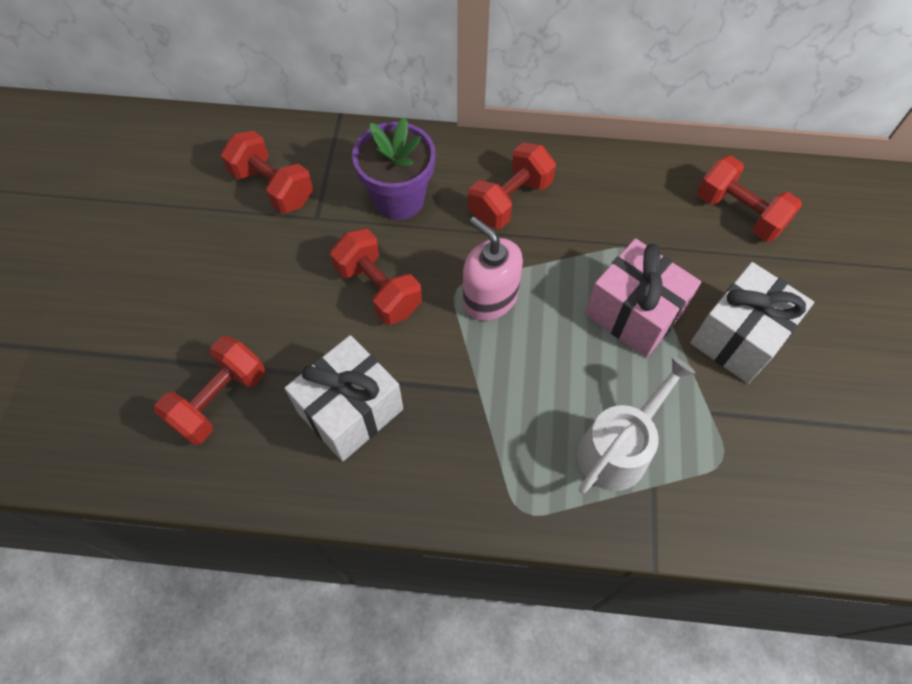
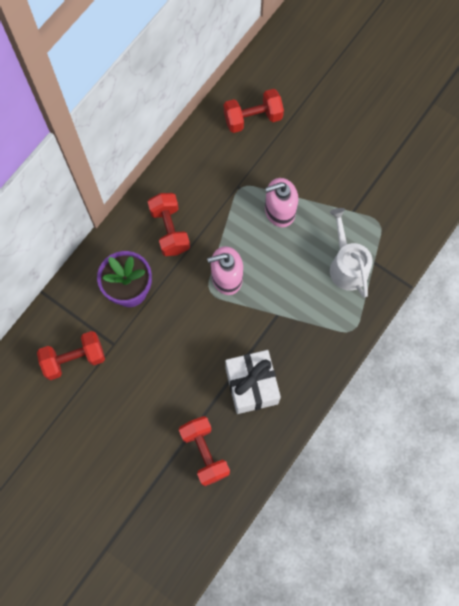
camera: 60 degrees left, 10 degrees up
(378, 289) = (185, 334): red dumbbell -> none
(633, 313) = (279, 211): pink gift -> pink soap dispenser
(738, 337) = (322, 170): white gift -> none

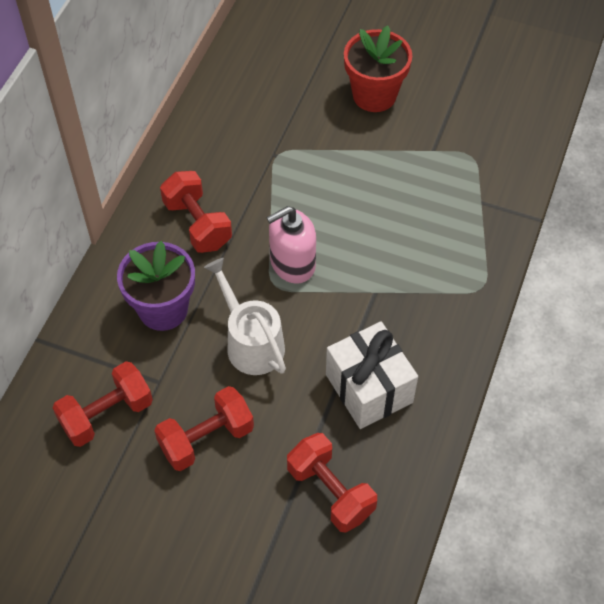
camera: 15 degrees left, 15 degrees down
(253, 118) = (269, 75): red dumbbell -> red dumbbell (206, 439)
(279, 211) = (338, 171): pink soap dispenser -> none
(324, 154) = (374, 95): none -> red flower pot
(347, 266) = (447, 214): white watering can -> white watering can (251, 342)

